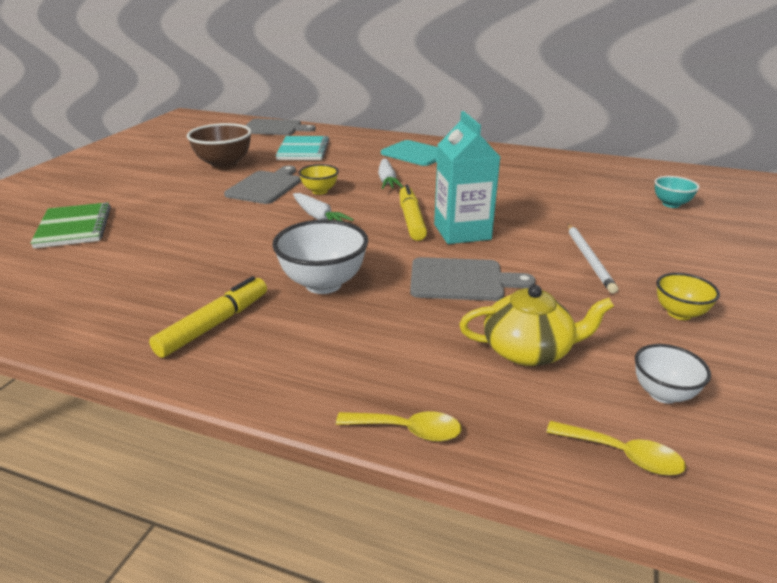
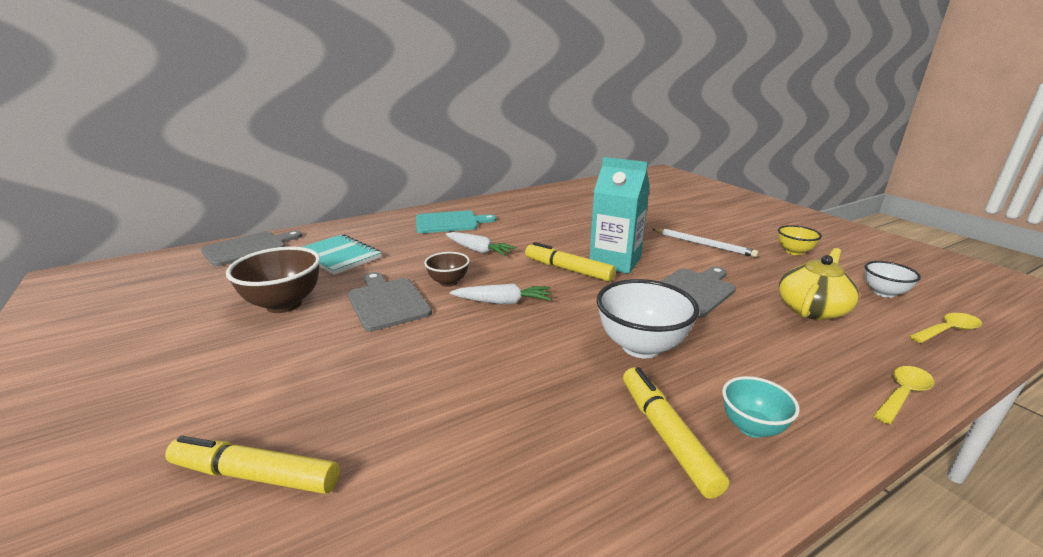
camera: 50 degrees left, 5 degrees down
(74, 227) = (255, 475): green notebook -> yellow marker
(319, 191) = (448, 282): yellow bowl -> brown bowl
(671, 204) = (656, 198): turquoise bowl -> turquoise bowl (752, 427)

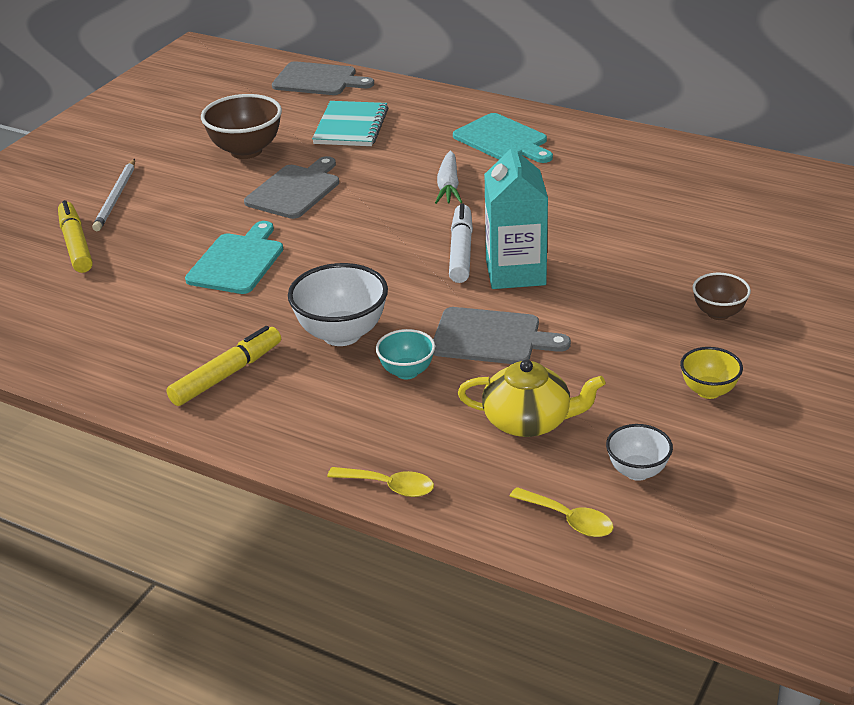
camera: 60 degrees right, 10 degrees up
(448, 282) = (360, 201): brown bowl -> brown bowl (718, 313)
(460, 364) = (237, 261): none -> turquoise cutting board
(502, 302) = (351, 242): white carrot -> none
(568, 269) = (461, 251): yellow marker -> white marker
(704, 244) = (647, 318): white pencil -> white pencil (116, 197)
(752, 427) = (268, 411): turquoise bowl -> turquoise bowl (406, 372)

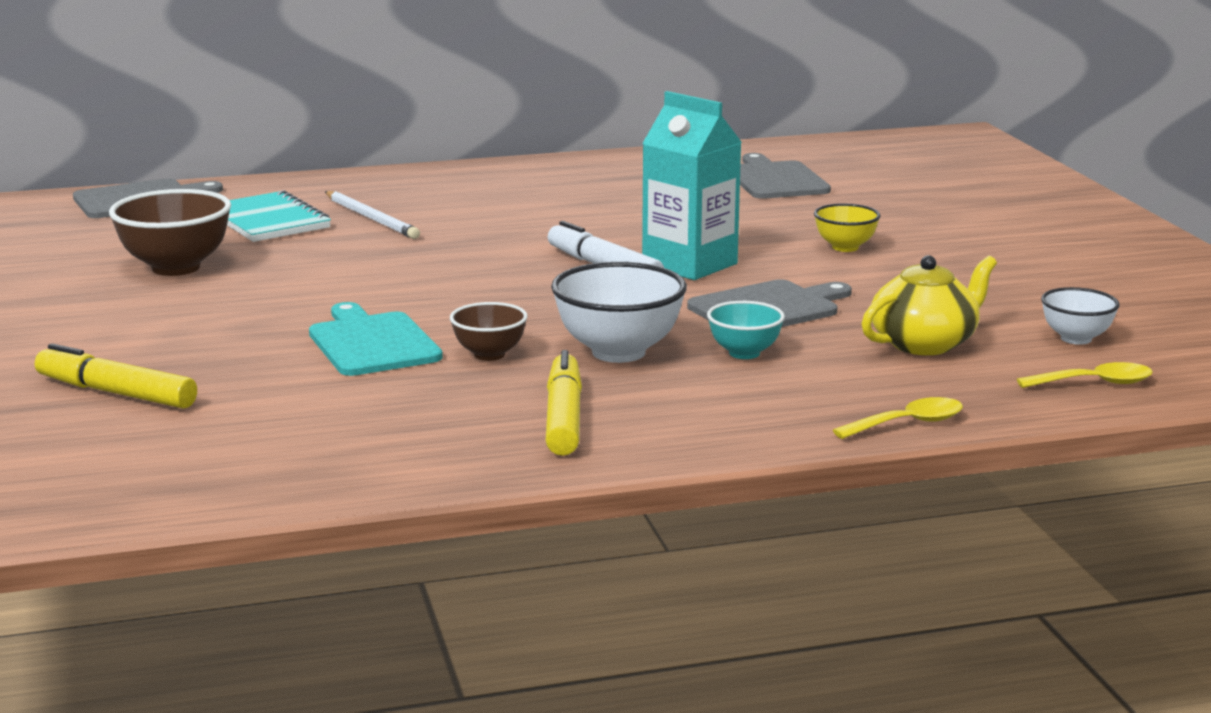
camera: 45 degrees left, 15 degrees down
(116, 197) = (80, 344): white pencil -> white pencil (371, 218)
(295, 190) = (313, 278): grey cutting board -> grey cutting board (775, 180)
(448, 186) = (484, 232): white carrot -> none
(503, 140) = (467, 190): turquoise cutting board -> none
(708, 391) = (1016, 279): yellow bowl -> yellow bowl (845, 247)
(718, 313) = (919, 237): brown bowl -> brown bowl (489, 354)

